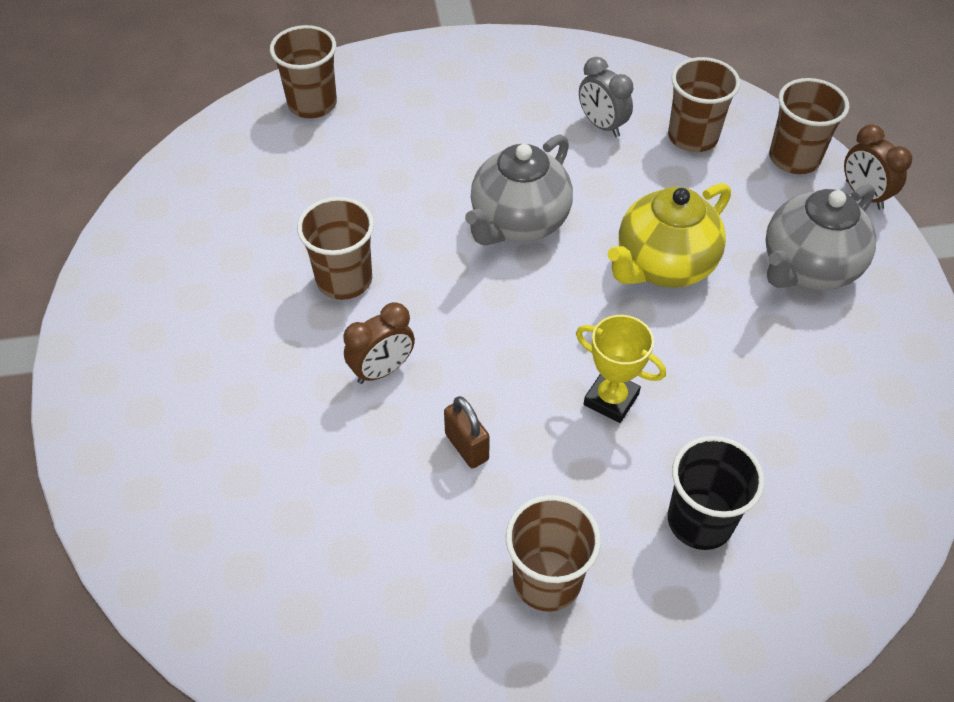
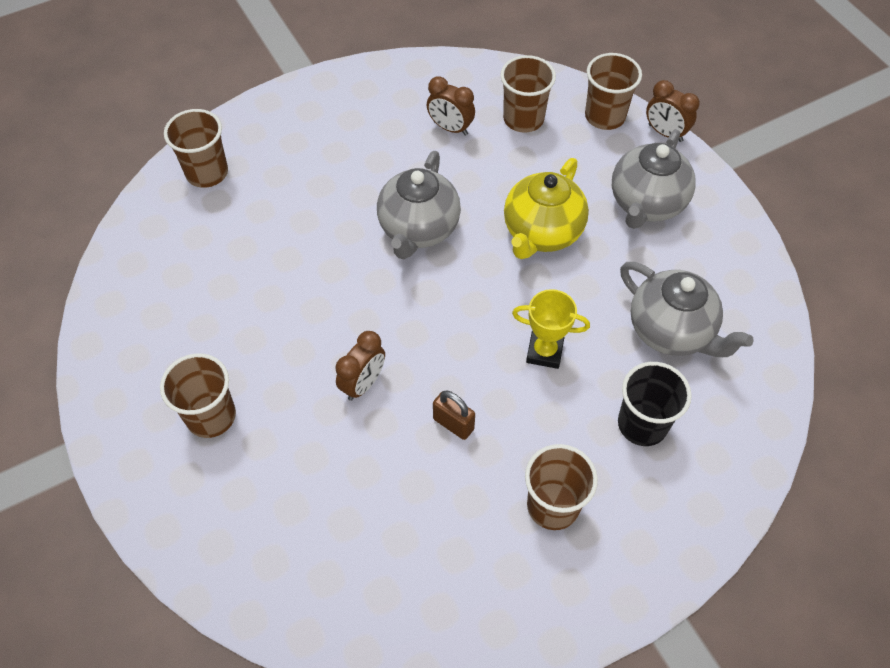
camera: 20 degrees left, 5 degrees up
(344, 280) = (301, 318): brown cup -> brown cup (211, 416)
(602, 125) = (450, 128): grey clock -> brown clock
(782, 423) = (671, 331): none -> grey teapot

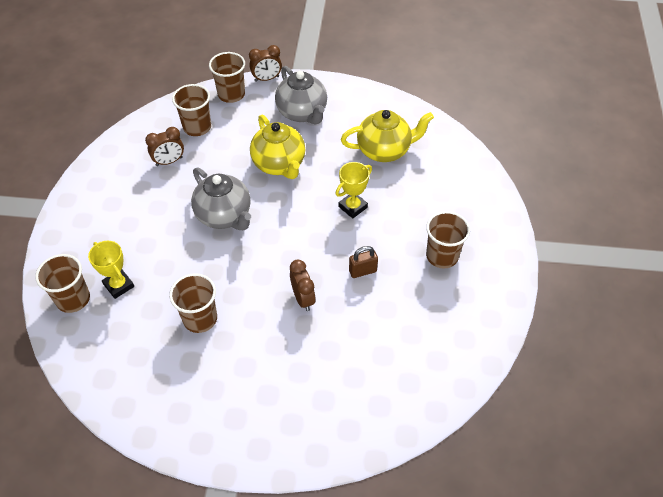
camera: 55 degrees left, 5 degrees down
(211, 416) = (259, 389): brown cup -> brown cup (200, 318)
(251, 198) = (119, 285): none -> yellow trophy
(642, 424) = (426, 193): black cup -> none
(671, 331) = (384, 150): grey teapot -> yellow teapot

